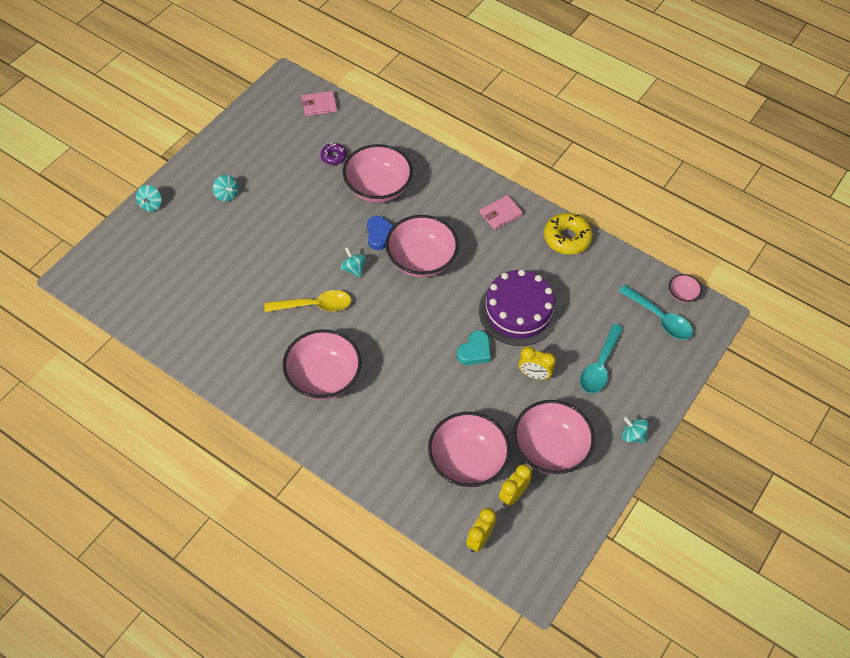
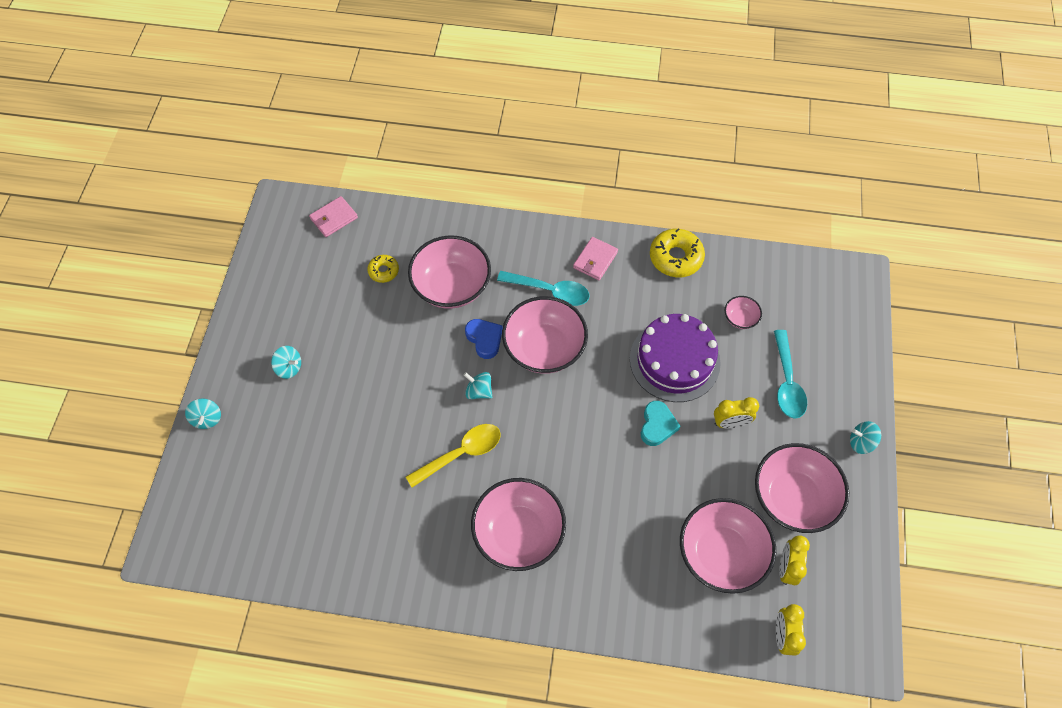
camera: 25 degrees left, 5 degrees up
(333, 156) = (383, 271): purple donut -> yellow donut
(660, 318) = (813, 303): turquoise spoon -> turquoise spoon (550, 291)
(682, 294) = (818, 268): pink bowl -> pink bowl (740, 318)

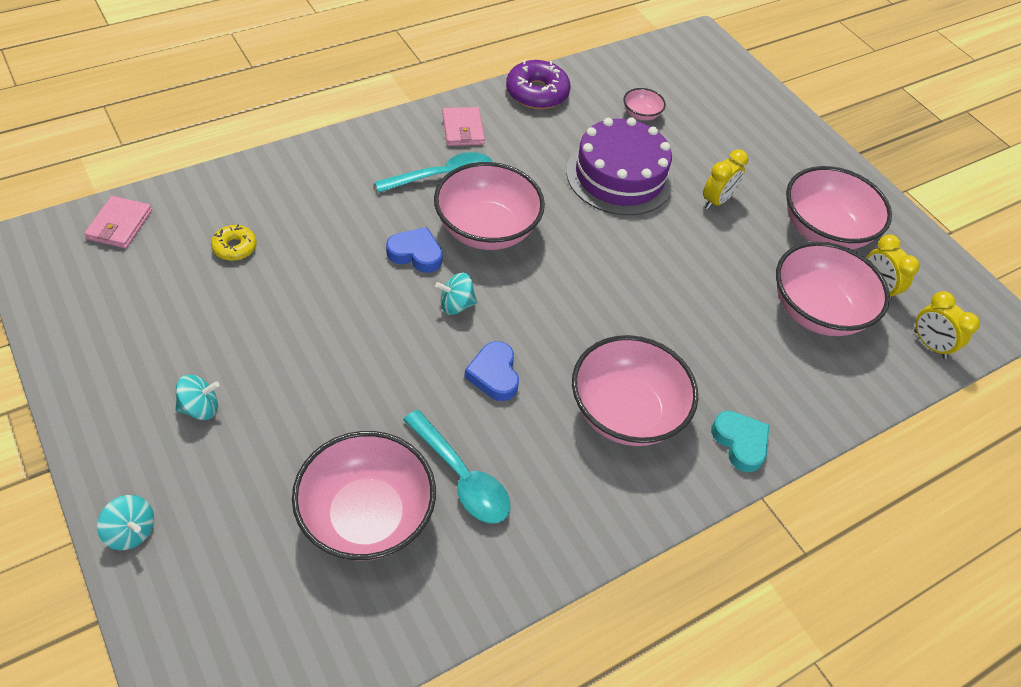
camera: 45 degrees left, 10 degrees down
(452, 286) = (331, 223): pink bowl -> pink bowl (367, 516)
(461, 453) = (494, 374): yellow spoon -> blue heart
(657, 425) = (658, 238): turquoise heart -> turquoise heart (740, 442)
(675, 257) = (537, 93): yellow donut -> purple donut
(787, 382) = (728, 144): turquoise spoon -> turquoise spoon (462, 477)
(861, 442) = (829, 159): turquoise spinning top -> none

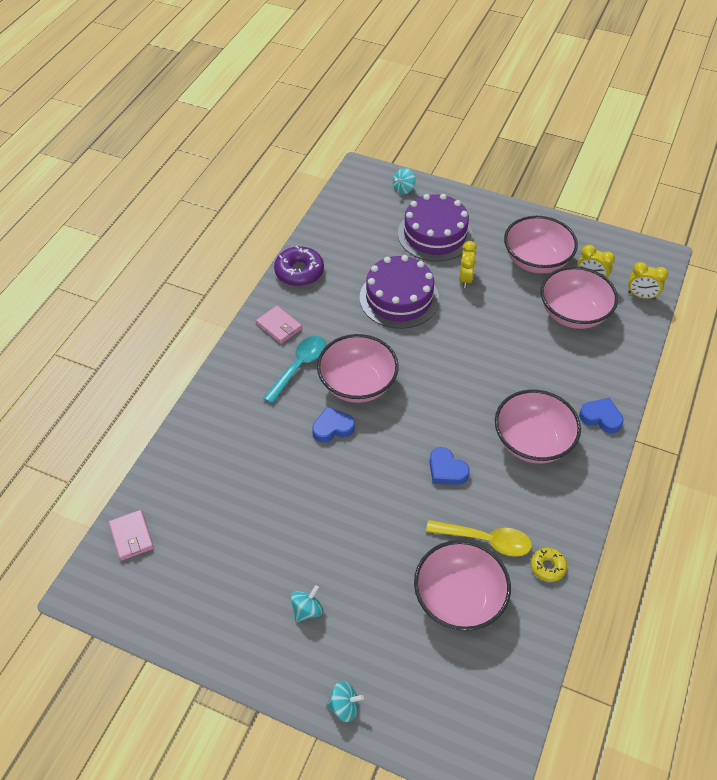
camera: 30 degrees left, 0 degrees up
(235, 247) = (221, 499): yellow donut -> yellow donut (547, 567)
(456, 305) = (386, 443): turquoise spinning top -> turquoise spinning top (403, 189)
(462, 477) = (486, 540): turquoise spoon -> yellow spoon
(641, 114) = (373, 248): pink bowl -> none
(725, 139) = (435, 234): none -> purple cake
(740, 442) = (601, 417): turquoise heart -> blue heart

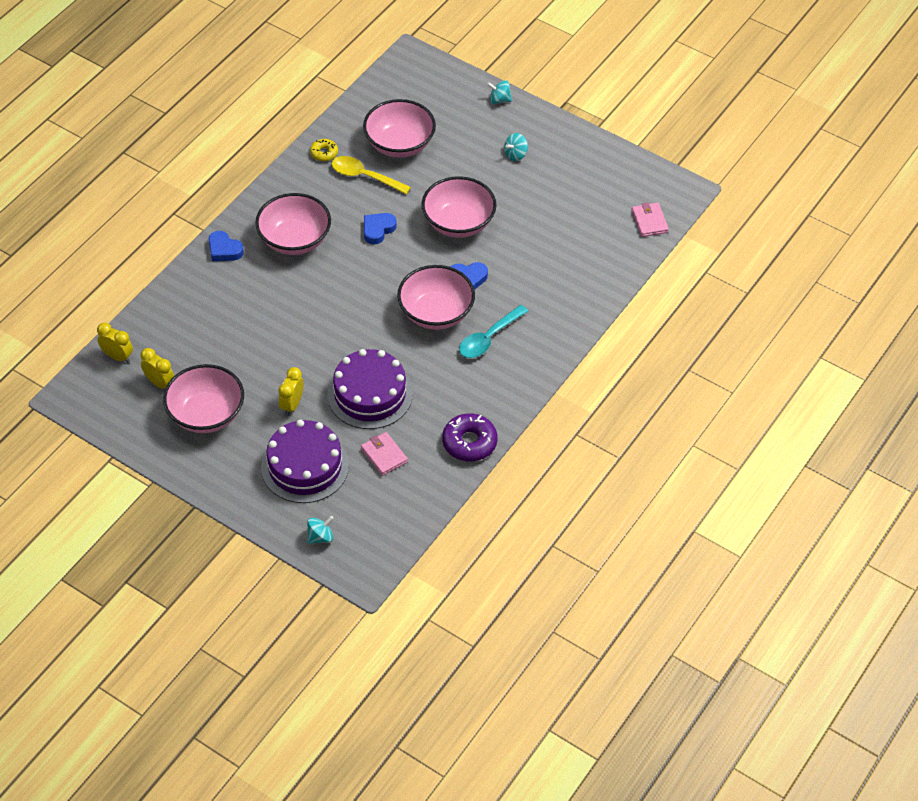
camera: 170 degrees left, 0 degrees up
(279, 326) = (501, 383): pink wallet -> pink wallet (384, 455)
(446, 470) = (378, 230): blue heart -> blue heart turned 105 degrees counterclockwise
(573, 313) = (197, 349): pink bowl -> pink bowl (458, 223)

